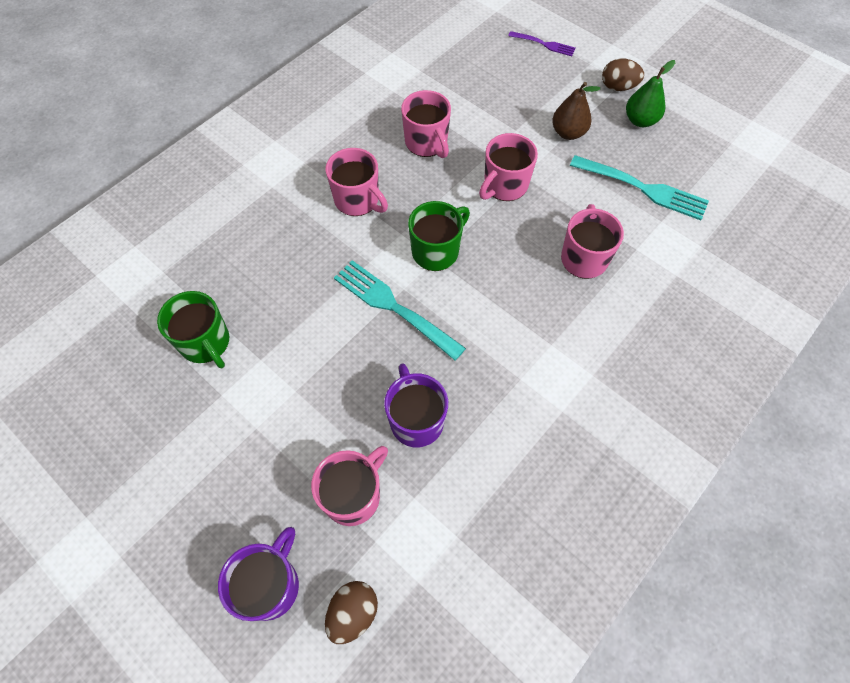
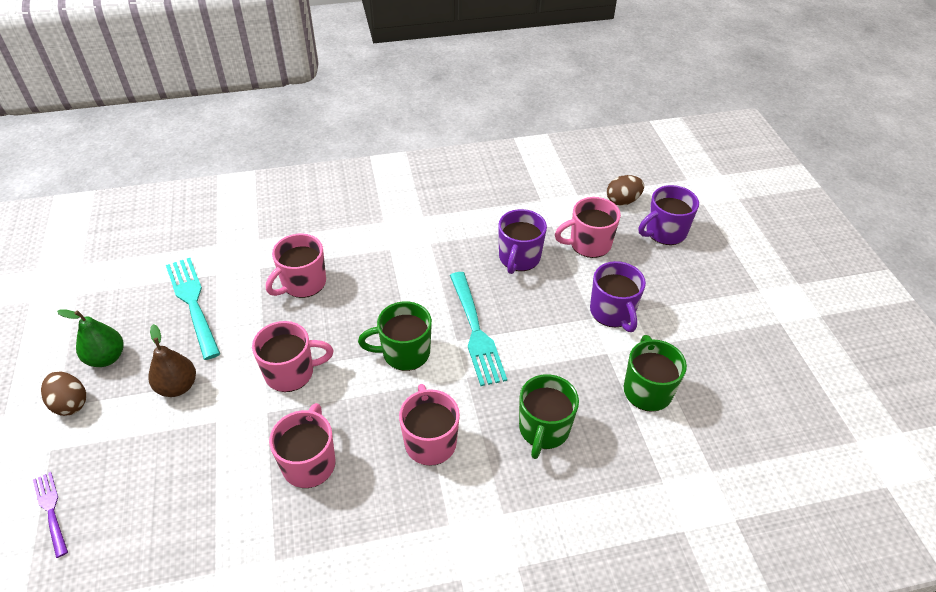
camera: 145 degrees left, 15 degrees down
(277, 257) = (543, 430): none -> green mug
(277, 411) = (612, 312): none -> purple mug

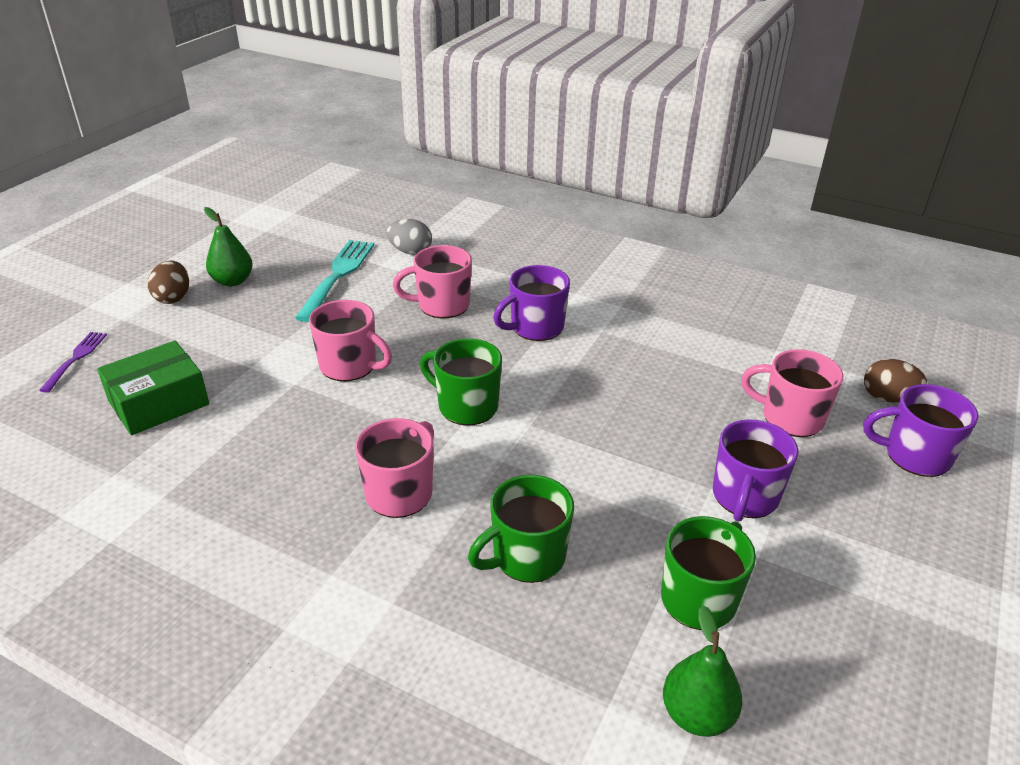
camera: 40 degrees right, 10 degrees down
(177, 387) = (254, 327): brown pear -> none
(177, 497) = (159, 403): none -> green box
(227, 249) = (410, 252): none -> grey egg
(309, 463) = (279, 442): pink mug -> none
(475, 331) = (560, 427): turquoise fork -> none
(519, 258) = (686, 389): purple mug -> purple mug (535, 327)
(703, 455) = (697, 715): none -> green pear

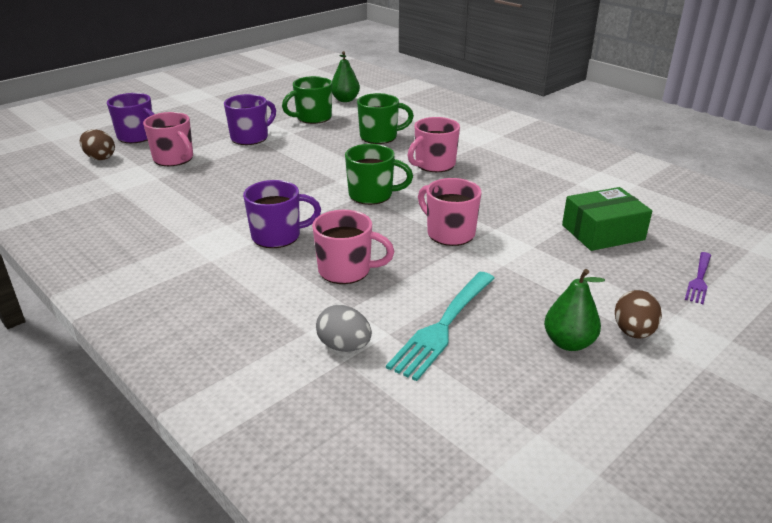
camera: 160 degrees left, 5 degrees down
(466, 406) = (372, 195): green mug -> green mug turned 45 degrees counterclockwise

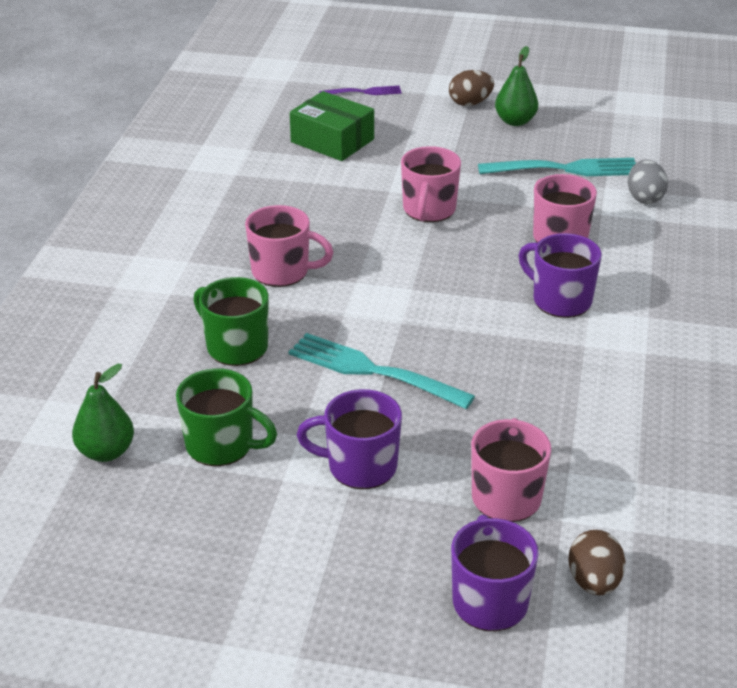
camera: 125 degrees left, 5 degrees up
(307, 160) = (374, 371): none -> turquoise fork
(372, 195) = (407, 282): green mug -> none

